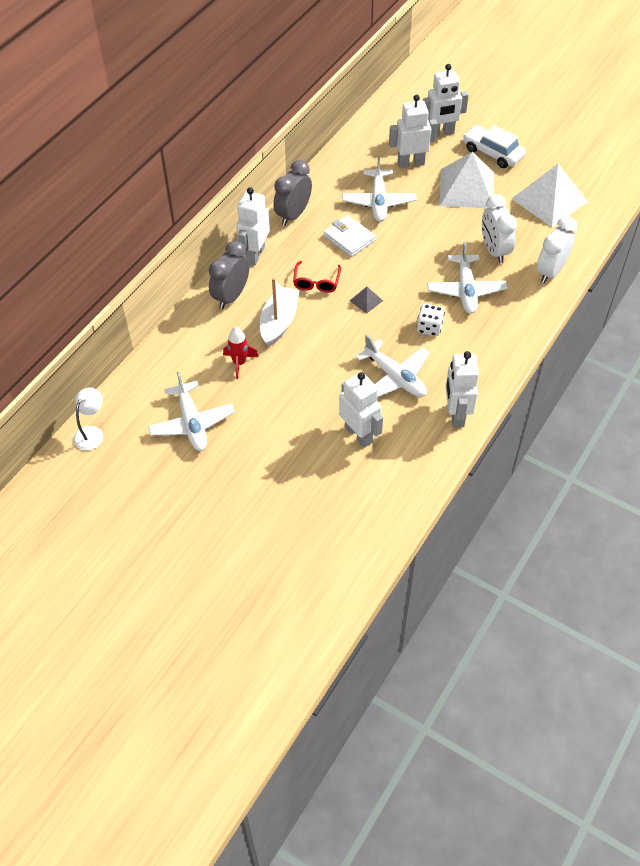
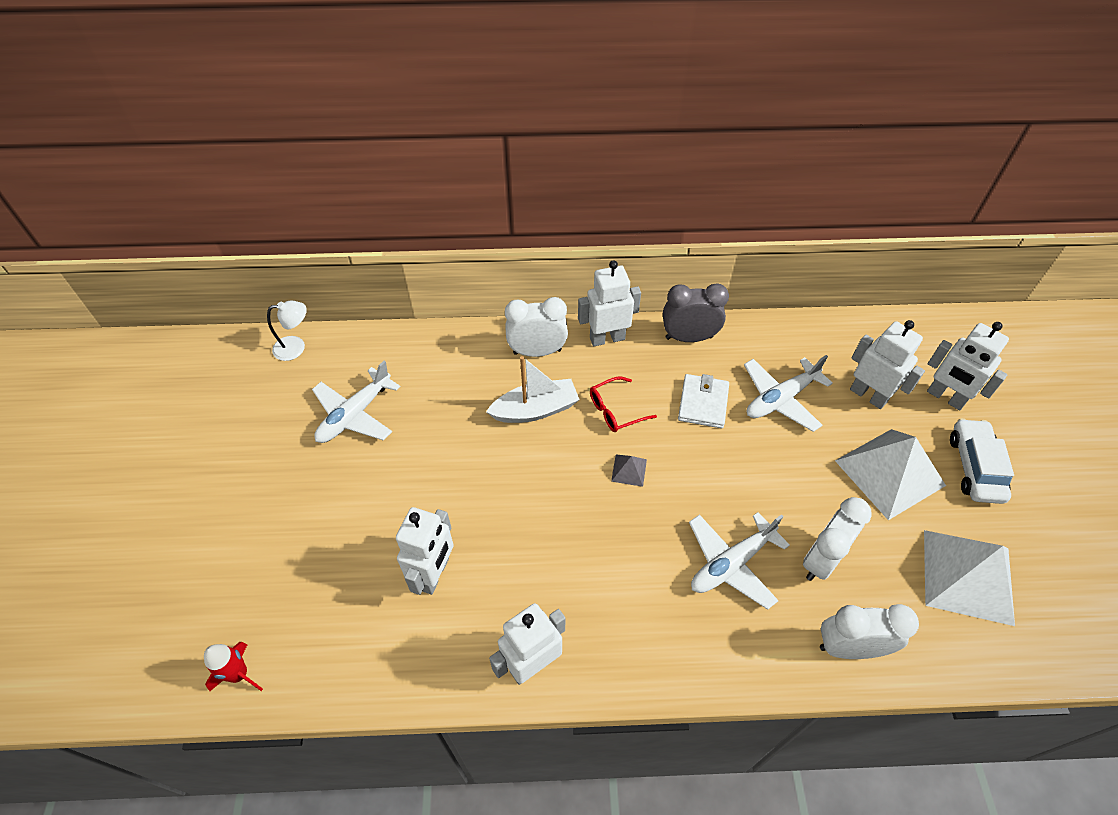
camera: 55 degrees right, 0 degrees up
(231, 296) = (537, 351): grey clock -> white clock
(239, 363) = (457, 408): red rocket -> red rocket (239, 674)
(395, 377) = (541, 564): white plane -> none
(429, 327) = (641, 557): white dice -> none

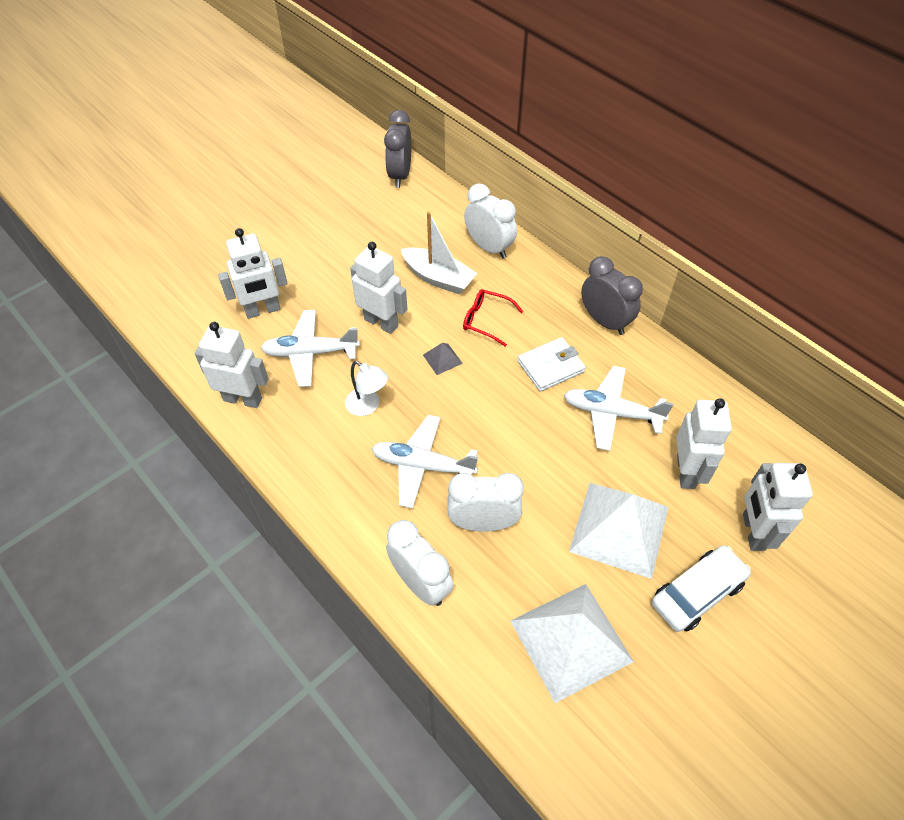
camera: 50 degrees right, 0 degrees up
(239, 674) = (125, 271): red rocket -> none
(296, 347) = (360, 139): white lamp -> white lamp (368, 406)
(355, 415) = (339, 198): white plane -> white plane (310, 353)
(381, 351) = (400, 175): none -> grey clock
(607, 338) = (546, 276): white robot -> white robot (381, 322)

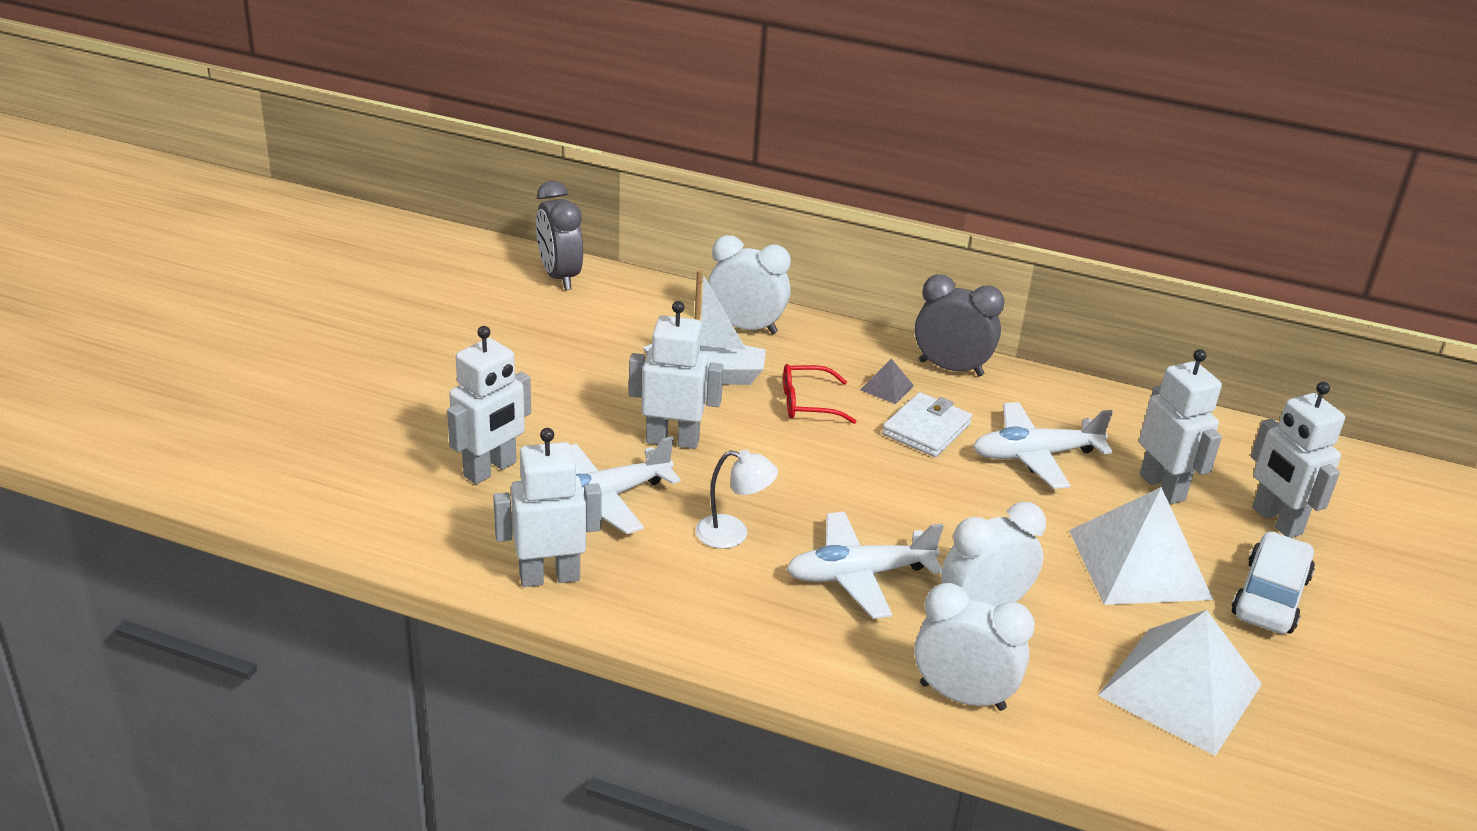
camera: 30 degrees left, 20 degrees down
(442, 359) = (786, 457): grey pyramid -> grey pyramid (887, 387)

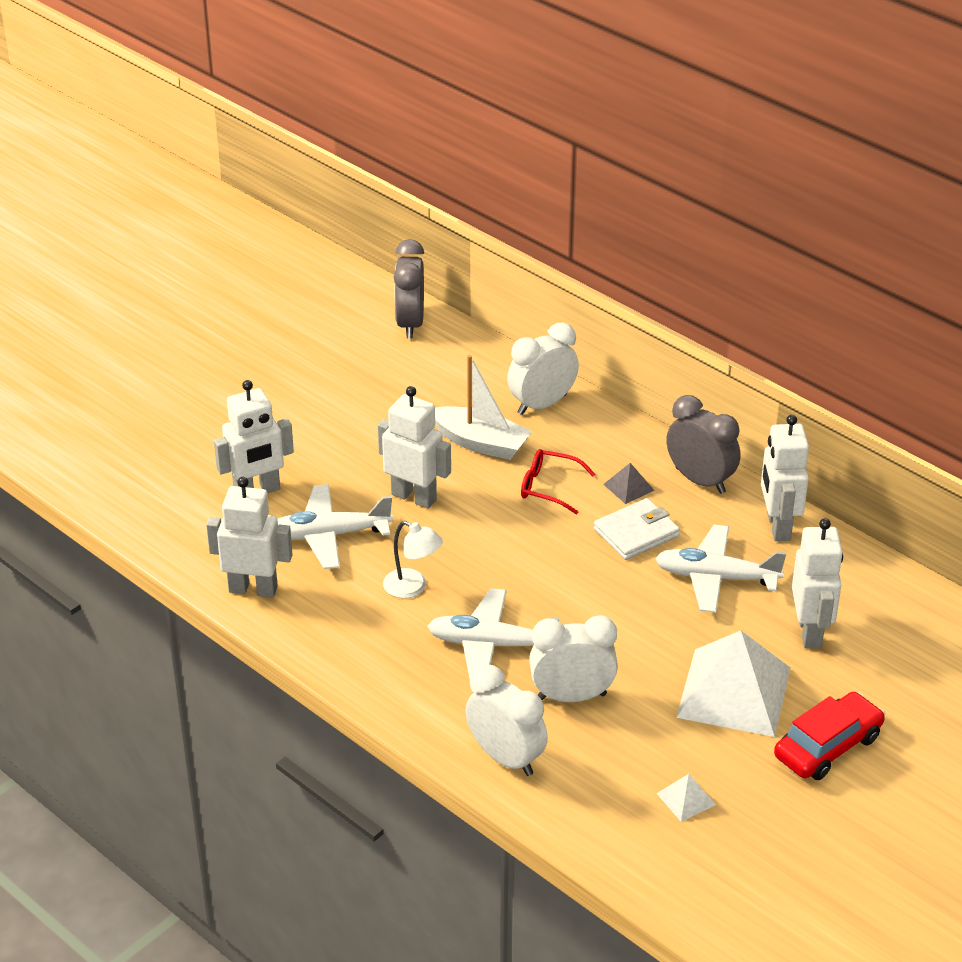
camera: 25 degrees right, 5 degrees up
(746, 327) = (542, 404): white clock -> white clock turned 75 degrees counterclockwise
(1180, 689) = (686, 799): white pyramid -> white pyramid, size x0.42
(1270, 596) = (828, 747): white car -> red car
(1276, 521) = (890, 685): white robot -> white robot (777, 526)

